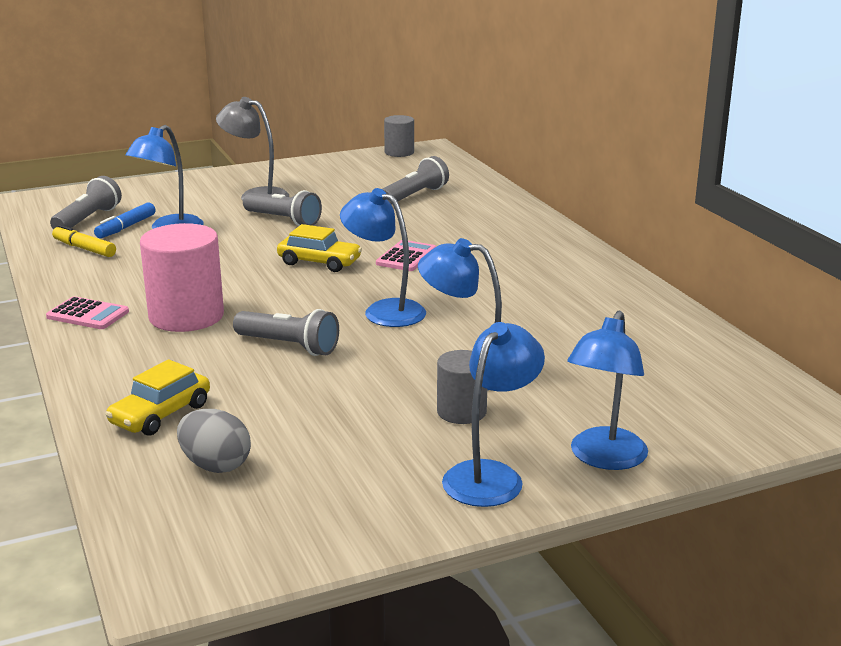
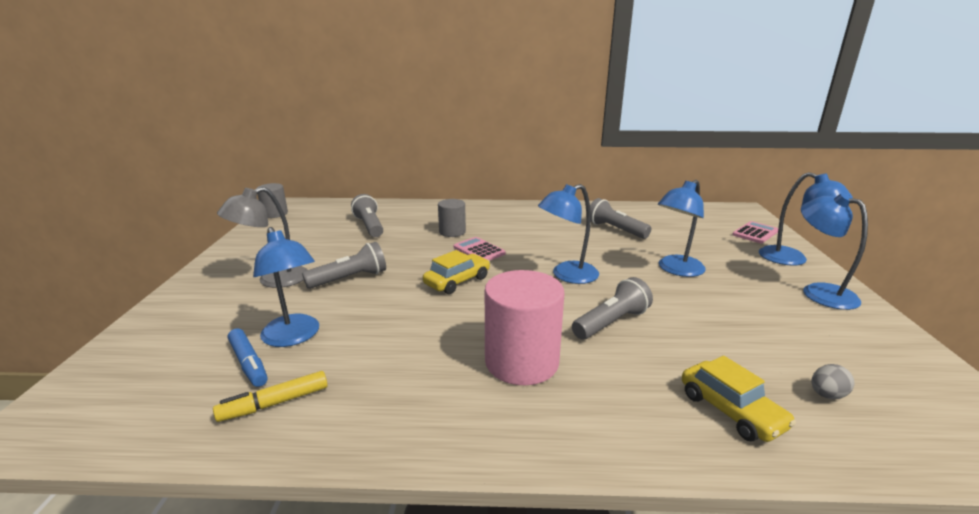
camera: 65 degrees left, 0 degrees up
(88, 219) = (183, 387): grey flashlight -> grey flashlight (615, 229)
(88, 314) = (473, 427): pink calculator -> pink calculator (755, 233)
(215, 465) = (827, 395): grey egg -> grey egg, size x0.64
(461, 412) = (734, 283): grey cylinder -> grey cylinder (452, 232)

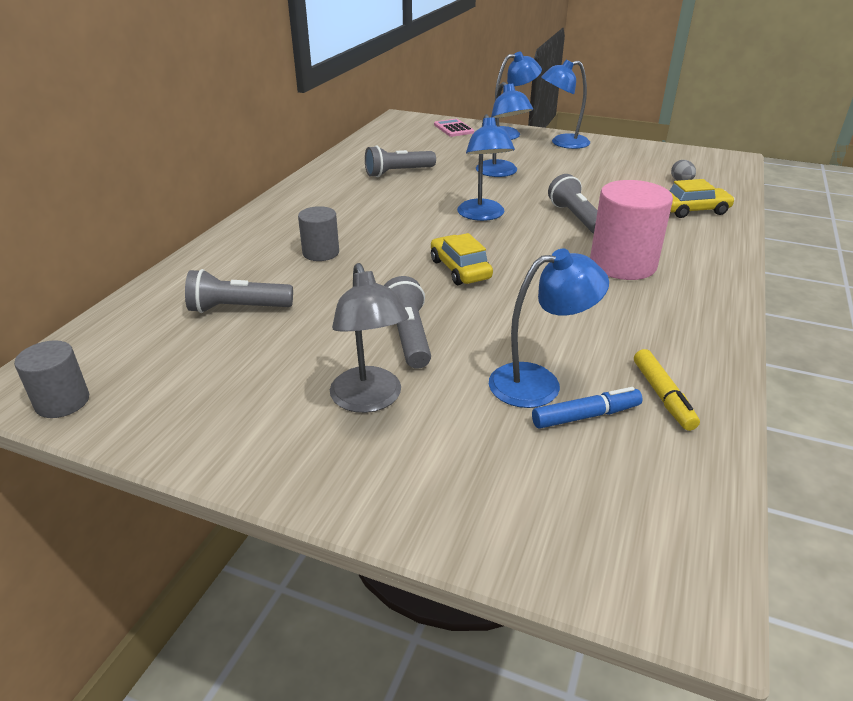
camera: 70 degrees left, 10 degrees up
(479, 250) = (391, 246): pink calculator -> none

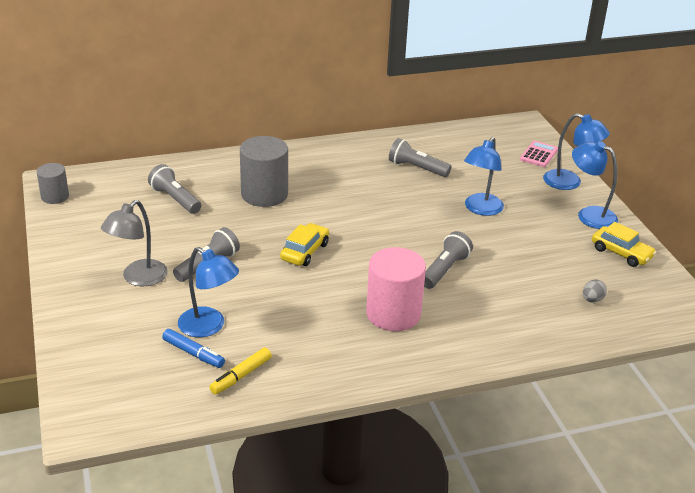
camera: 50 degrees right, 0 degrees up
(321, 253) = (264, 194): grey cylinder -> grey cylinder, size x1.75
(482, 215) = (394, 230): blue lamp -> none
(693, 210) = (536, 321): yellow car -> yellow car (621, 253)

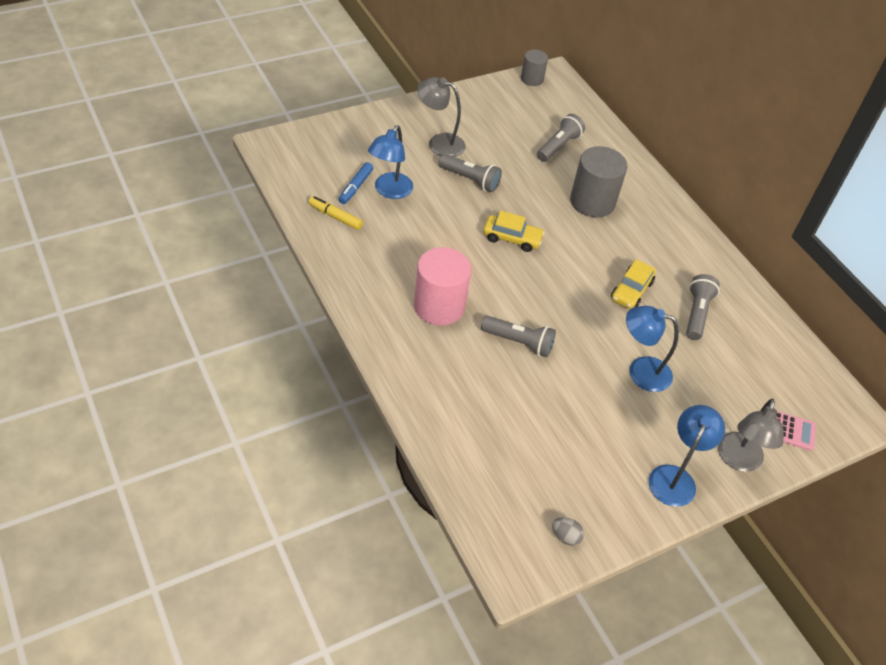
camera: 75 degrees right, 15 degrees up
(570, 183) = (738, 460): blue lamp -> grey lamp
(592, 300) = (509, 469): grey egg -> grey egg (565, 536)
(621, 253) = (608, 505): yellow car -> yellow car (631, 291)

